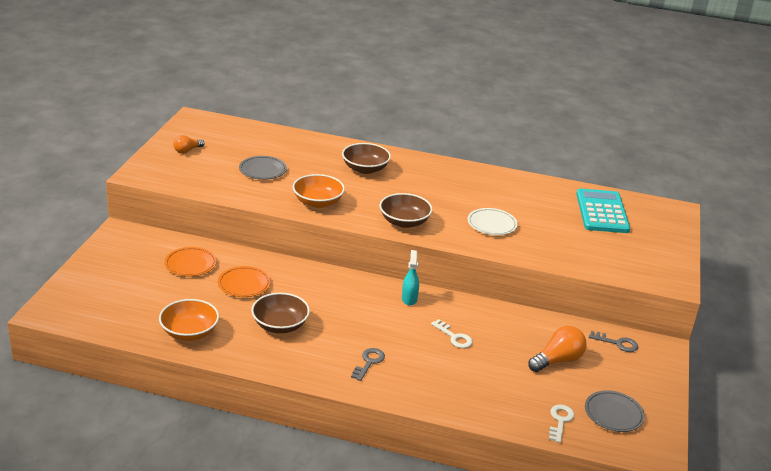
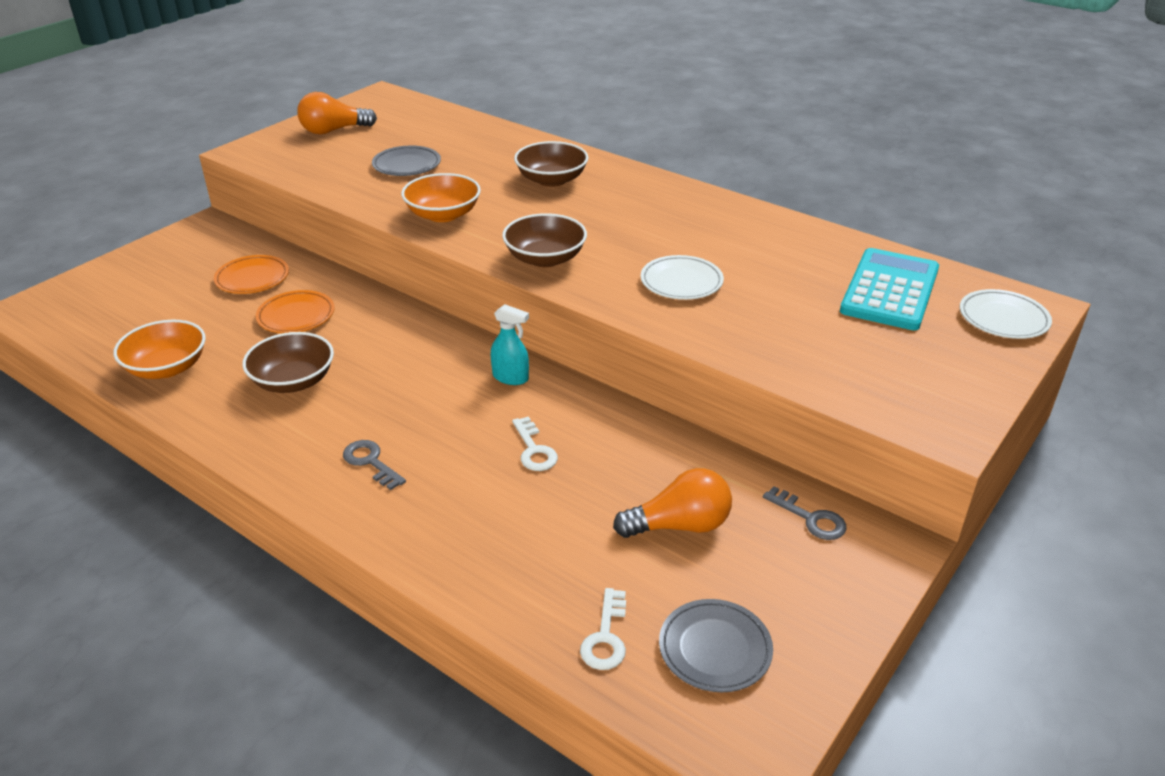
camera: 25 degrees right, 5 degrees up
(187, 150) = (333, 131): orange light bulb -> orange light bulb, size x1.63
(369, 362) = (370, 462): grey key -> grey key turned 90 degrees counterclockwise
(409, 299) = (511, 377): turquoise spray bottle -> turquoise spray bottle turned 90 degrees clockwise
(560, 421) = (605, 637): white key -> white key turned 150 degrees clockwise
(665, 219) = (1003, 319): none -> white plate

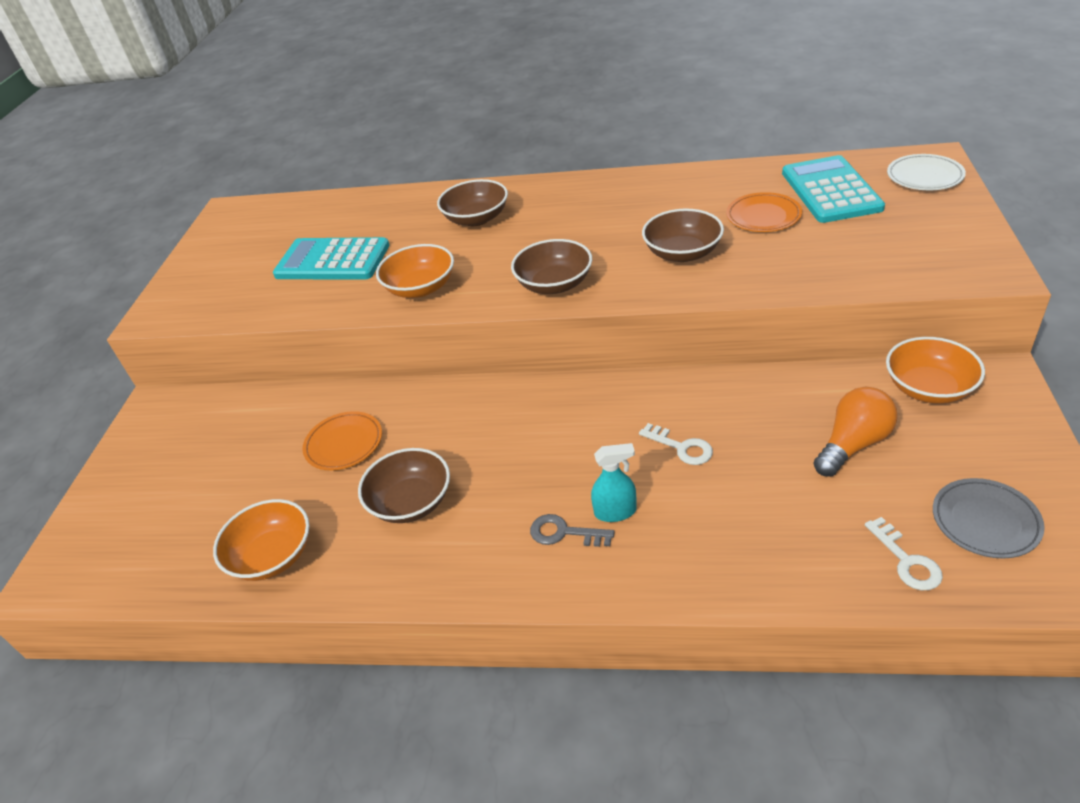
camera: 25 degrees left, 5 degrees up
(252, 278) = (260, 432): orange plate -> orange plate (763, 216)
(333, 131) = (222, 260): orange light bulb -> none
(407, 165) = (332, 260): grey plate -> turquoise calculator
(511, 377) = (593, 399): turquoise spray bottle -> turquoise spray bottle (615, 512)
(681, 282) = (682, 253): white plate -> brown bowl
(810, 518) = (928, 388): grey key -> orange bowl

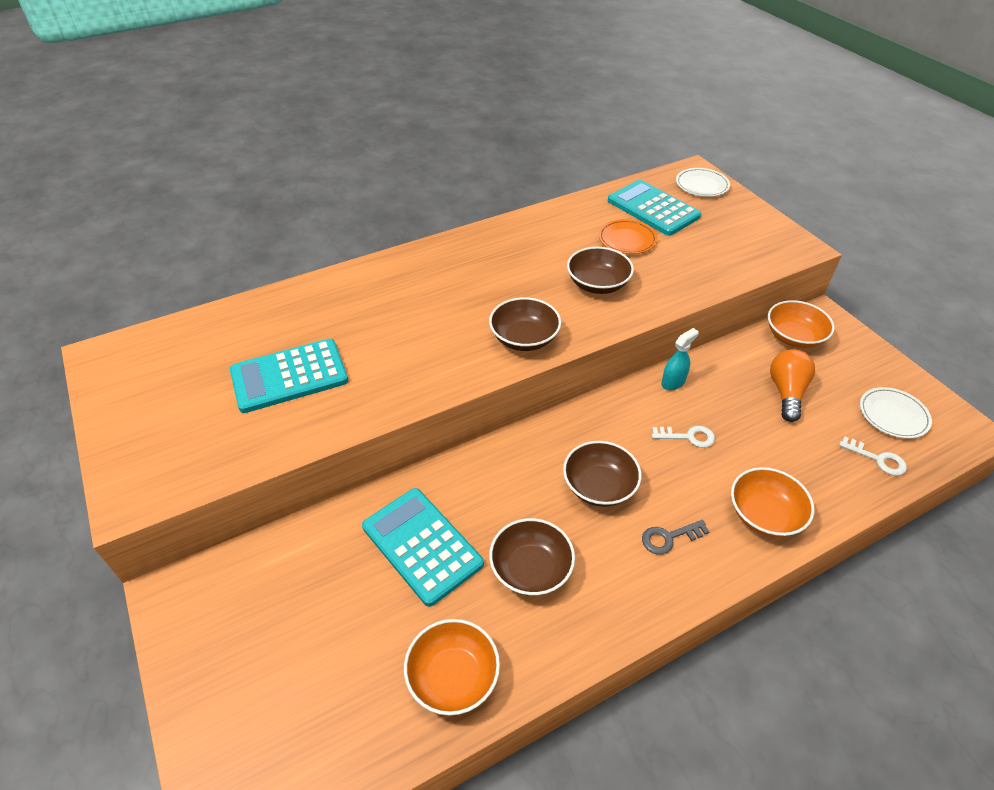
camera: 40 degrees left, 5 degrees up
(344, 444) = (422, 545): orange plate -> turquoise calculator
(420, 288) = (408, 377): orange bowl -> orange bowl (764, 515)
(476, 218) = (396, 297): brown bowl -> brown bowl (599, 486)
(615, 512) = (688, 505): turquoise spray bottle -> turquoise spray bottle (673, 382)
(985, 521) = (893, 415): grey plate -> white plate

